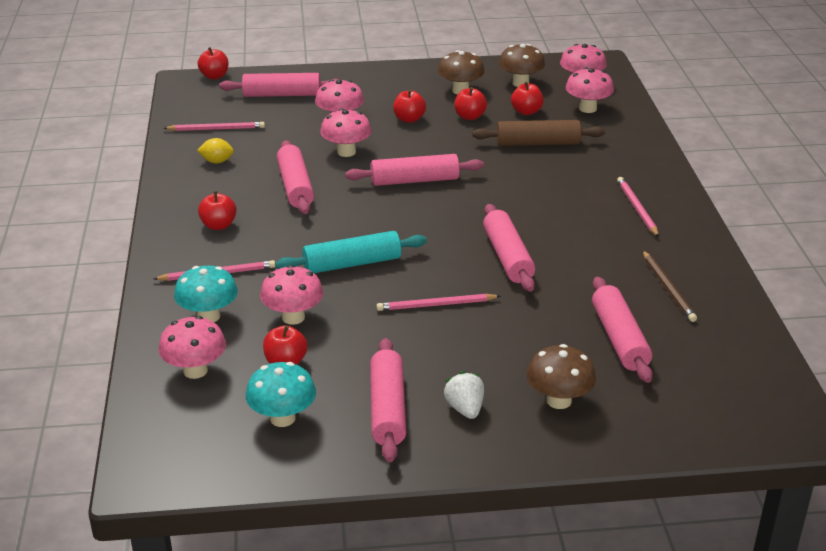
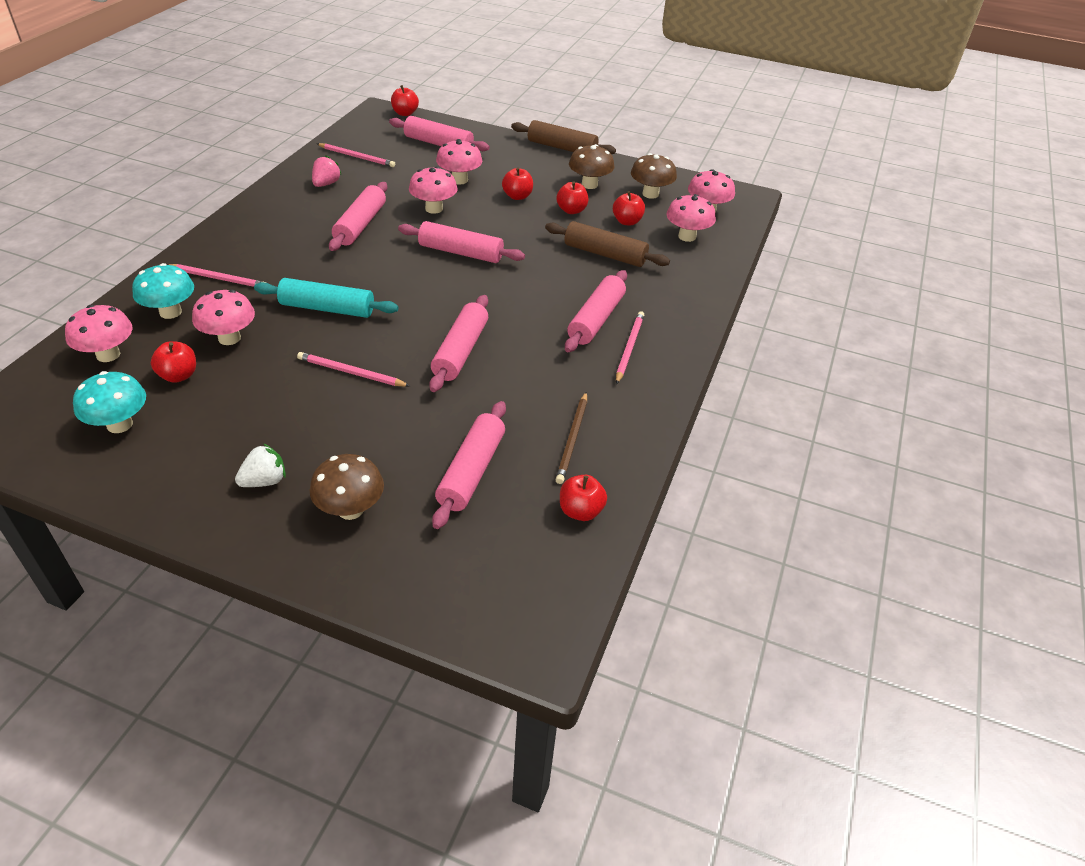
camera: 25 degrees right, 10 degrees up
(217, 161) = (326, 184): yellow lemon -> pink strawberry
(218, 225) = (266, 238): red apple -> red apple (580, 511)
(388, 409) = (205, 452): pink rolling pin -> pink rolling pin (596, 319)
(400, 66) = (562, 147): none -> brown rolling pin
(465, 409) = (264, 481): white strawberry -> white strawberry turned 45 degrees clockwise

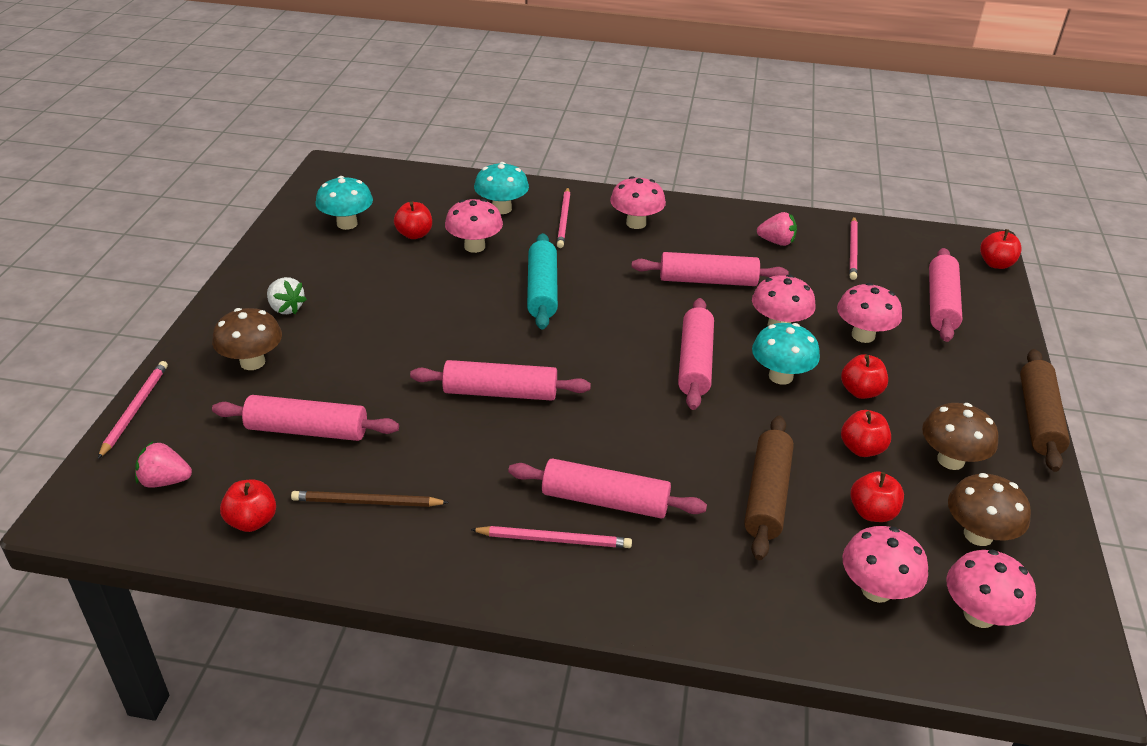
camera: 80 degrees right, 5 degrees down
(108, 355) = (433, 196): pink mushroom -> pink mushroom (636, 223)
(351, 372) = (443, 325): pink pencil -> pink pencil (135, 409)
(490, 221) = (780, 376): none -> turquoise mushroom
(515, 575) = (165, 481): none -> pink strawberry

